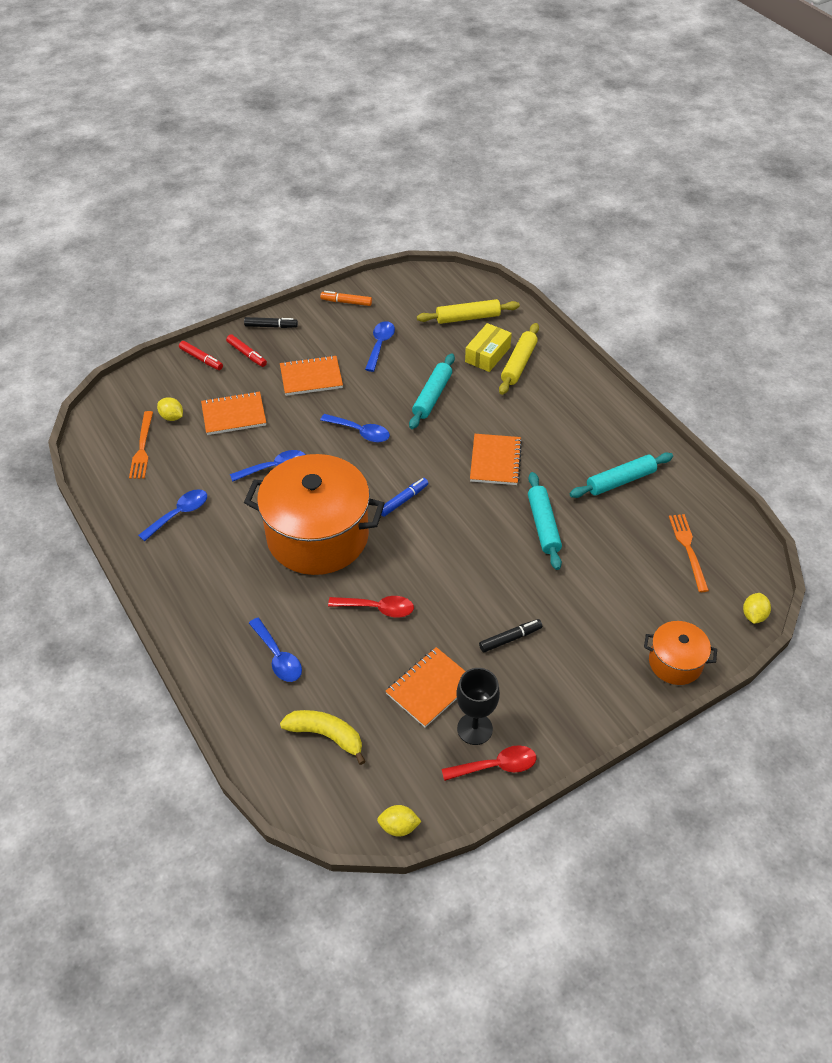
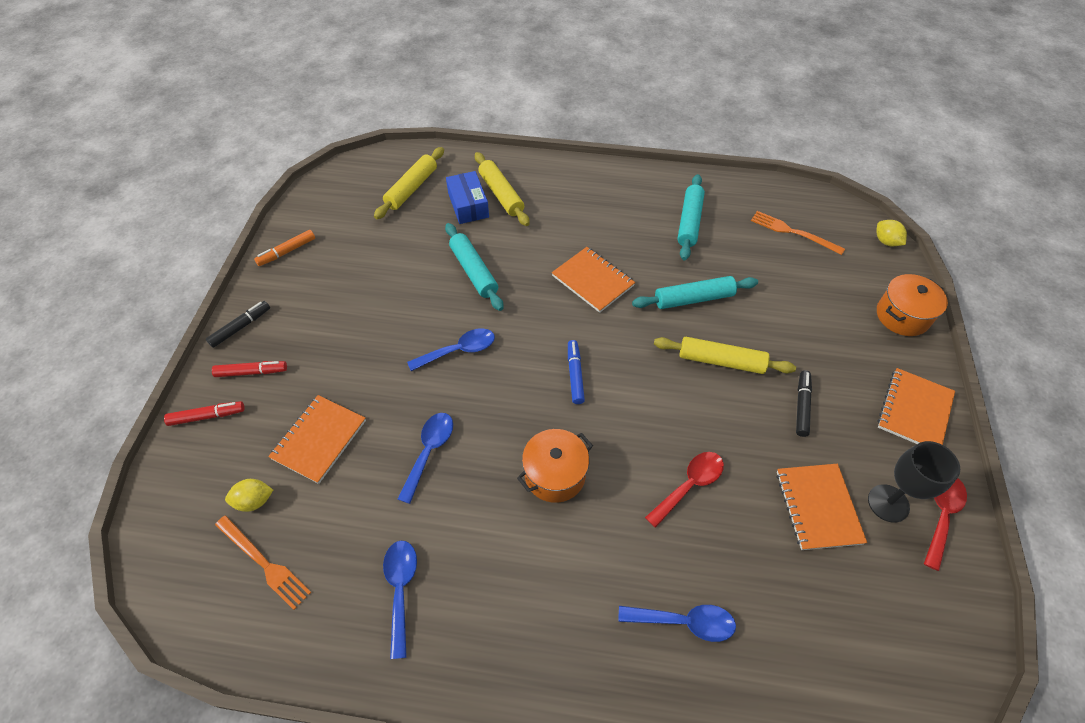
camera: 50 degrees left, 5 degrees up
(311, 377) = (347, 341): orange notebook -> orange notebook (914, 410)
(317, 536) = (555, 475): orange pot -> orange pot, size x0.48
(326, 735) = (819, 644): yellow banana -> none
(380, 345) = (370, 264): blue spoon -> none
(399, 827) = (972, 651): yellow lemon -> none
(487, 354) = (468, 205): yellow box -> blue box
(501, 571) = (721, 361): none -> yellow rolling pin
(543, 525) = (693, 299): turquoise rolling pin -> turquoise rolling pin turned 45 degrees counterclockwise

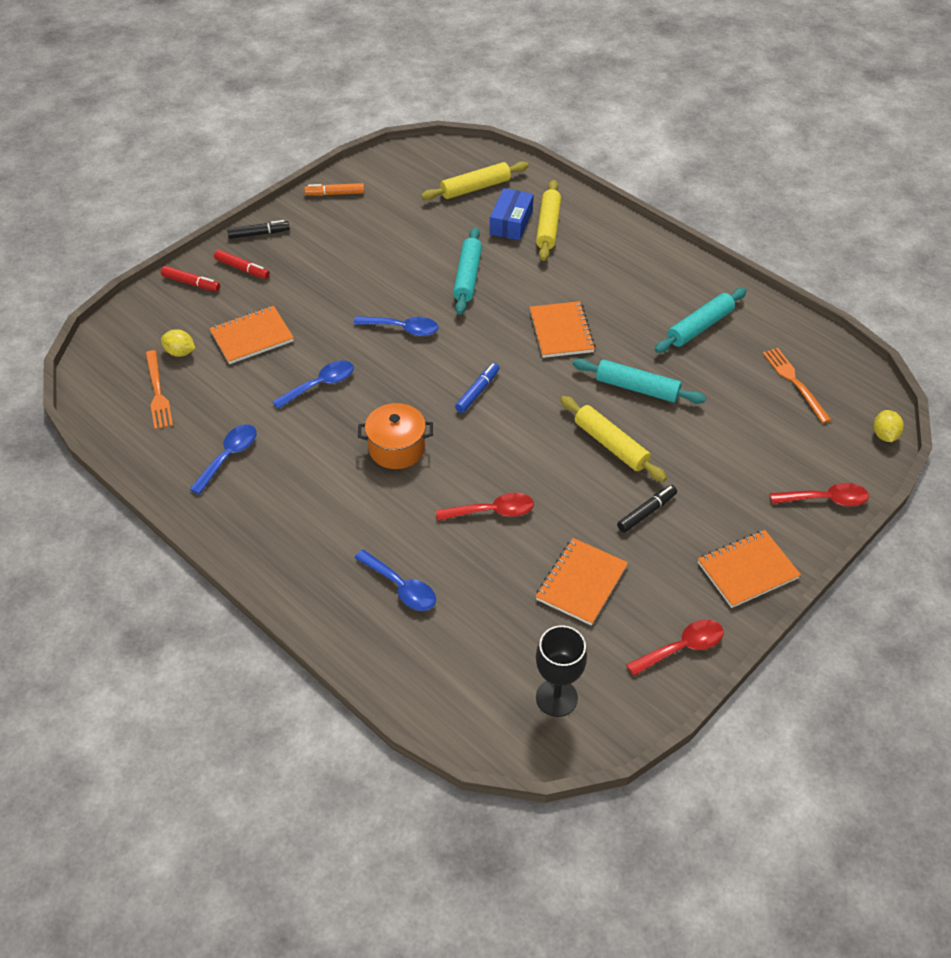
camera: 35 degrees right, 5 degrees down
(888, 503) = (644, 614): black goblet -> black goblet (556, 698)
(902, 316) = (825, 499): orange pot -> red spoon

